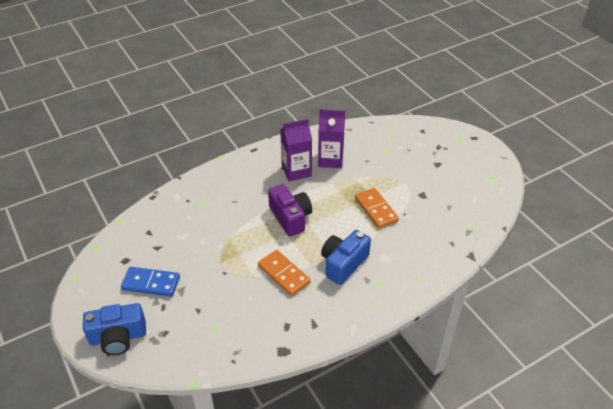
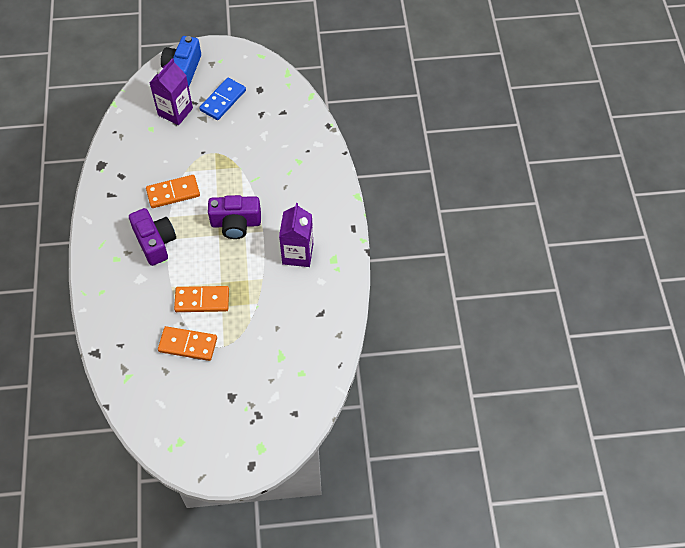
camera: 115 degrees right, 15 degrees up
(330, 159) = (297, 292): purple carton -> purple carton (175, 111)
(343, 264) = (155, 242): blue camera -> purple camera
(418, 202) = (188, 345): none -> orange domino

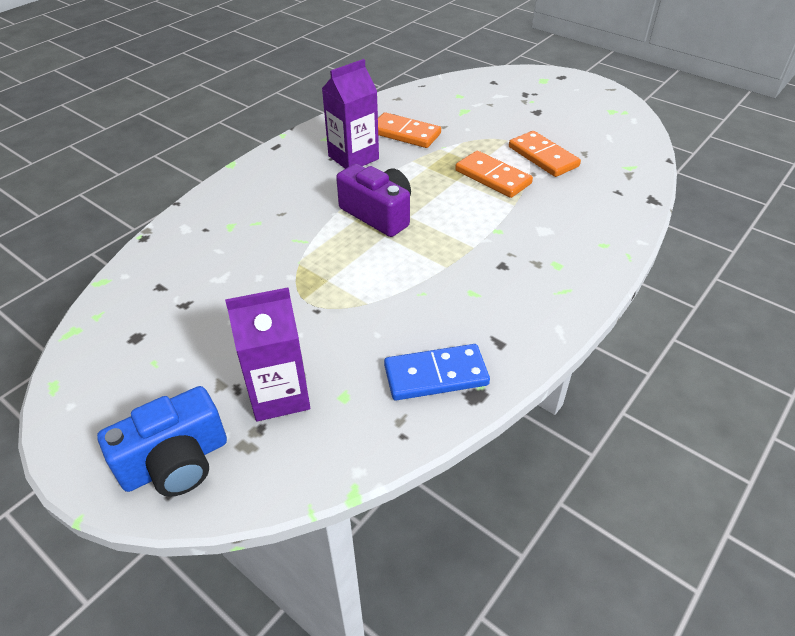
camera: 135 degrees left, 15 degrees down
(155, 242) = (491, 252): purple camera -> none
(173, 193) = (411, 288): orange domino -> orange domino (405, 133)
(223, 100) = (198, 359): blue domino -> blue domino (436, 375)

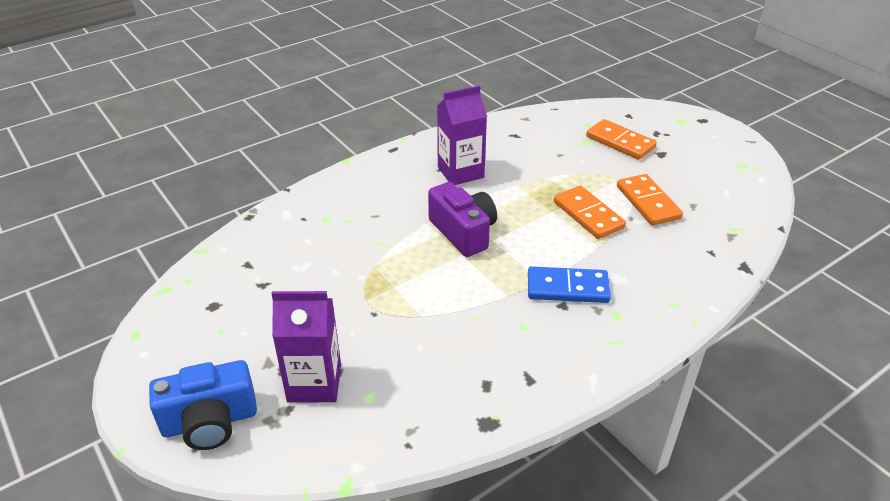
camera: 15 degrees right, 5 degrees down
(405, 133) = (519, 156): orange domino -> orange domino (620, 142)
(436, 375) = (458, 397): blue domino -> blue domino (567, 288)

